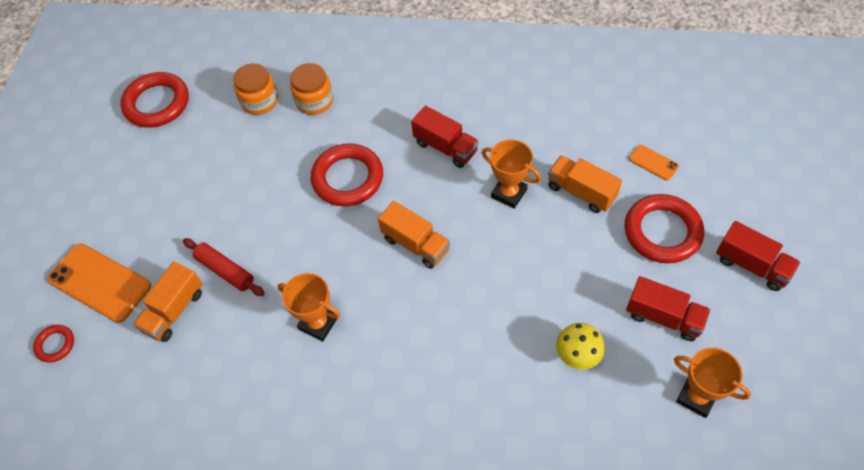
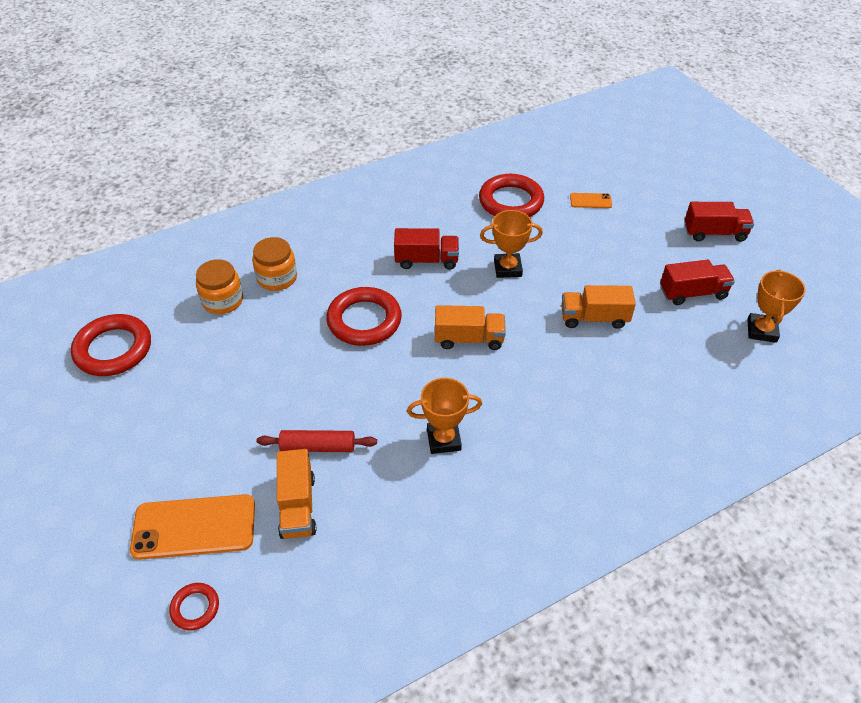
camera: 40 degrees left, 10 degrees down
(577, 356) = (662, 349): yellow mushroom -> none
(581, 192) = (559, 242): orange truck -> orange truck (594, 318)
(662, 232) = (639, 241): red ring -> red ring (511, 201)
(696, 397) = (761, 331): orange trophy -> orange trophy turned 75 degrees counterclockwise

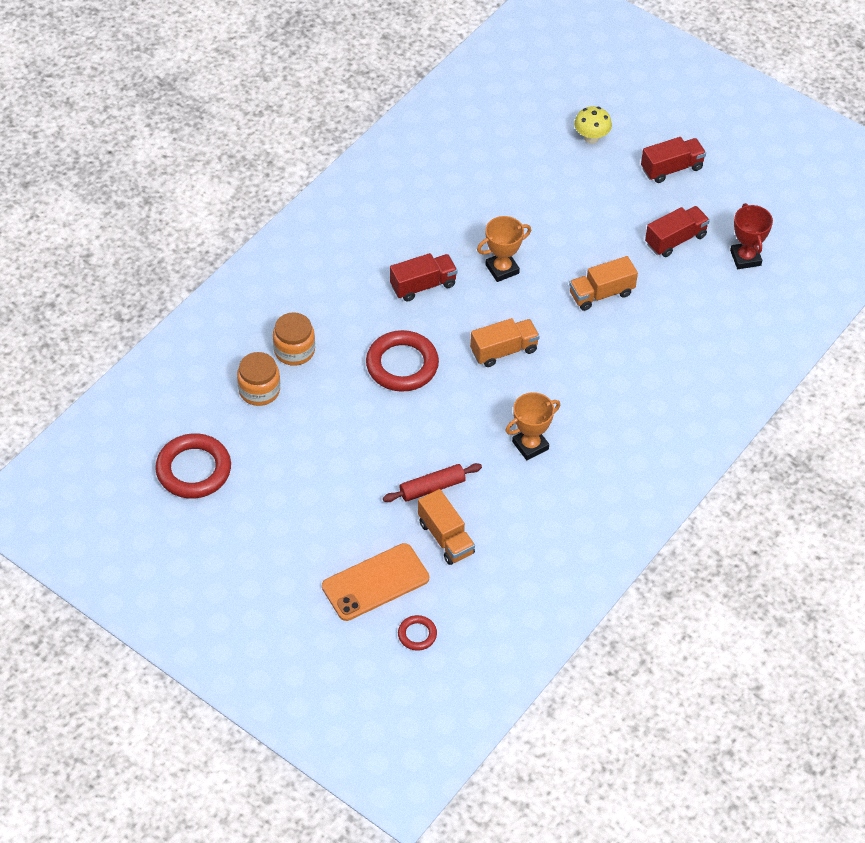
camera: 25 degrees left, 5 degrees up
(511, 201) = (468, 194): red ring -> none
(590, 201) = (543, 168): orange phone -> none
(647, 190) = (591, 138): none -> yellow mushroom
(761, 331) = (745, 258): orange trophy -> red trophy

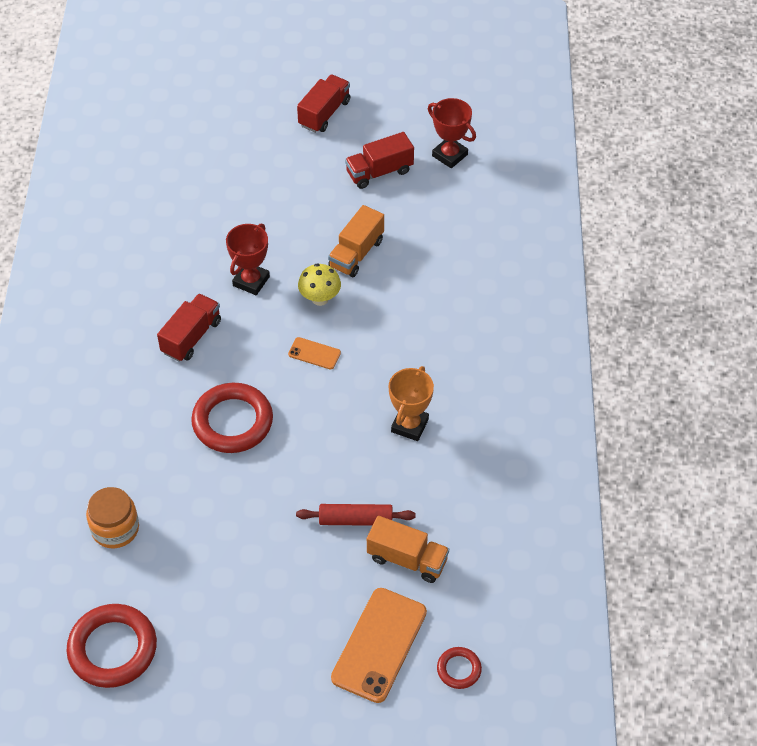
camera: 35 degrees left, 0 degrees up
(294, 350) = (118, 469): orange jar -> none
(432, 487) = (355, 520): red rolling pin -> red rolling pin turned 60 degrees clockwise
(502, 269) = (251, 281): orange trophy -> red trophy
(504, 351) = (314, 353): orange truck -> orange phone
(591, 138) = (233, 124): yellow mushroom -> yellow mushroom (320, 299)
(675, 240) = (379, 172): red truck -> red truck turned 135 degrees counterclockwise

